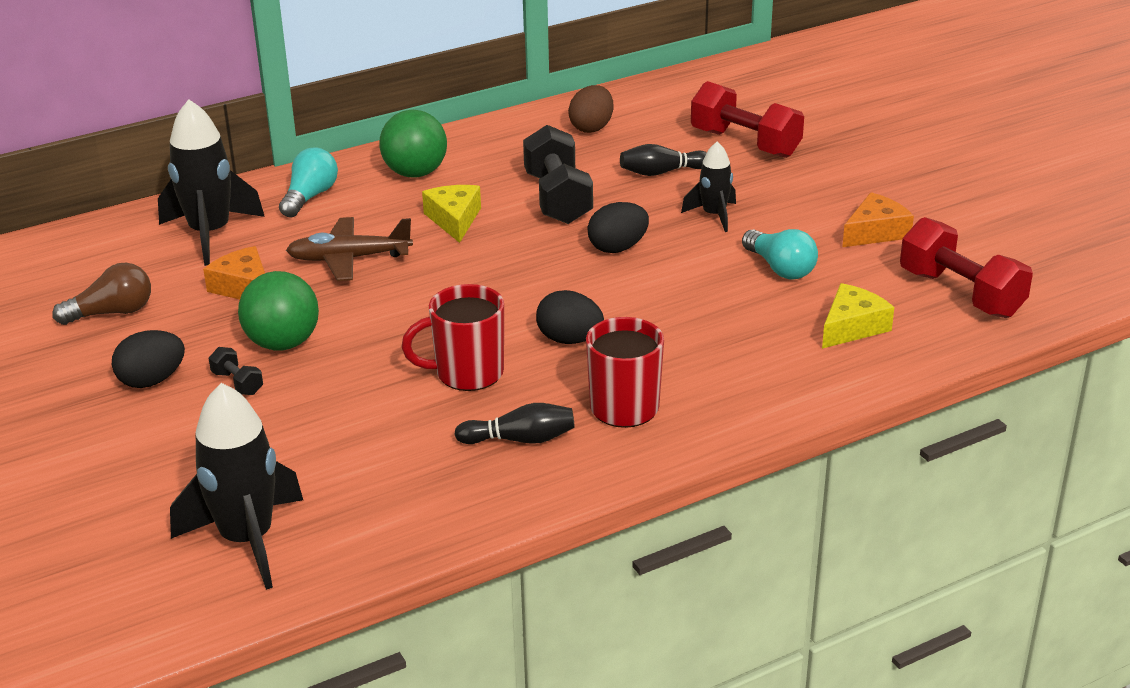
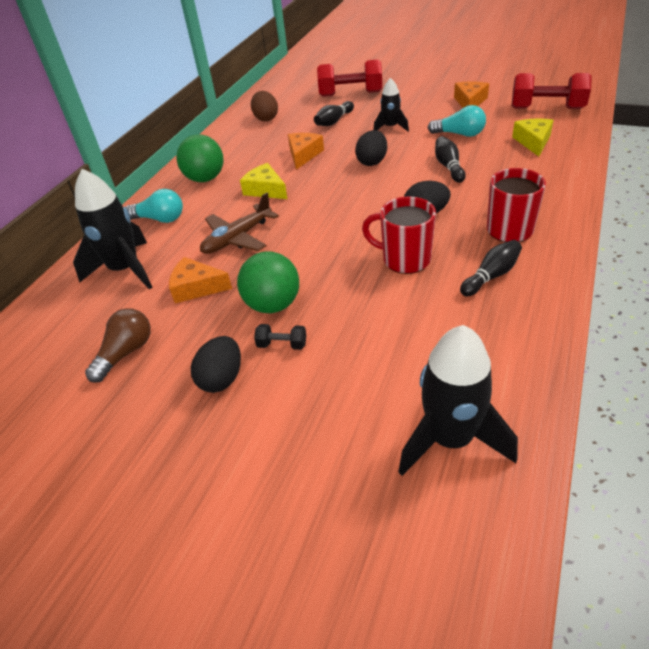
camera: 35 degrees left, 10 degrees up
(310, 197) = (160, 219): turquoise light bulb -> turquoise light bulb turned 120 degrees clockwise
(467, 373) = (404, 259): red mug -> red mug turned 75 degrees clockwise
(558, 199) = (303, 155): black dumbbell -> orange cheese
(692, 301) = (448, 166): none -> black bowling pin

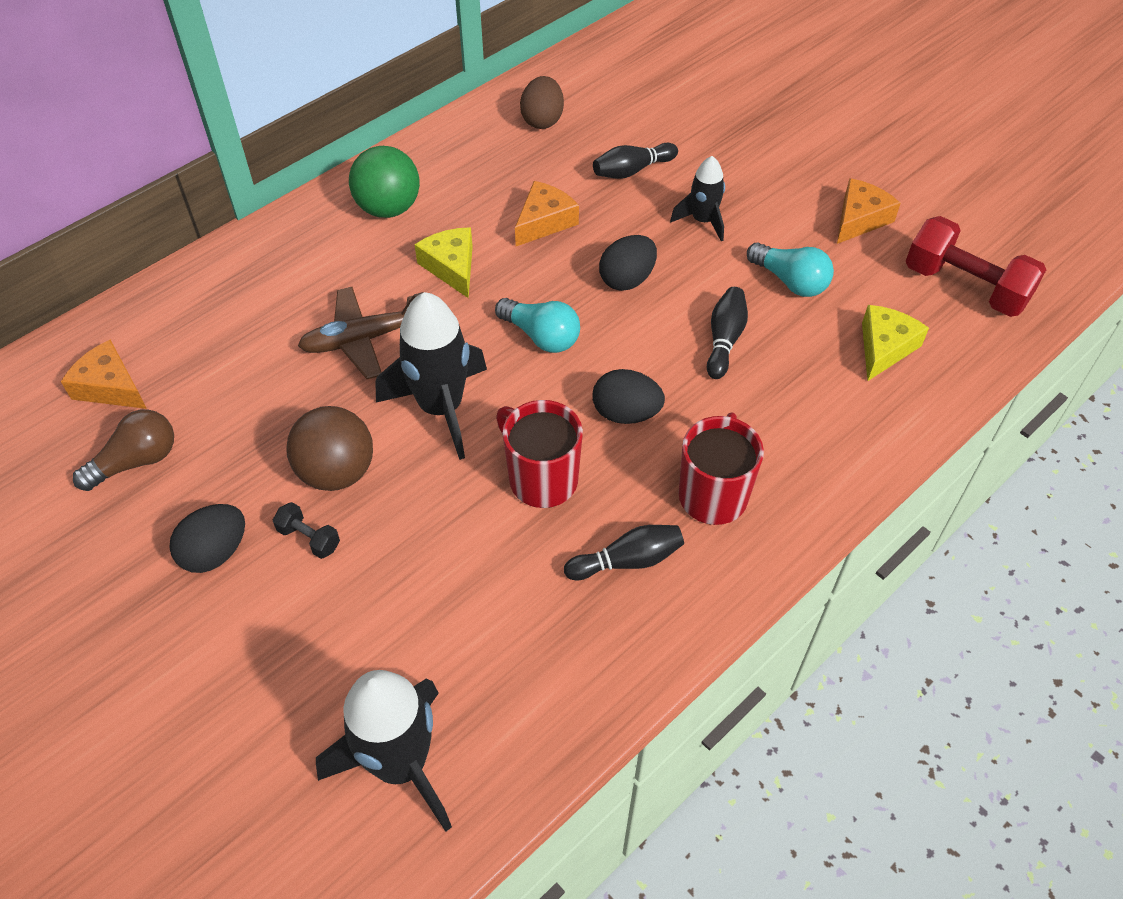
camera: 20 degrees right, 10 degrees up
(125, 270) = (204, 328): black rocket -> black rocket (441, 408)
(160, 219) = (291, 258): turquoise light bulb -> turquoise light bulb (541, 336)
(196, 287) = (267, 399): orange cheese -> orange cheese (110, 387)
(273, 305) = (337, 472): green ball -> brown ball
(350, 94) = (697, 120): red dumbbell -> none

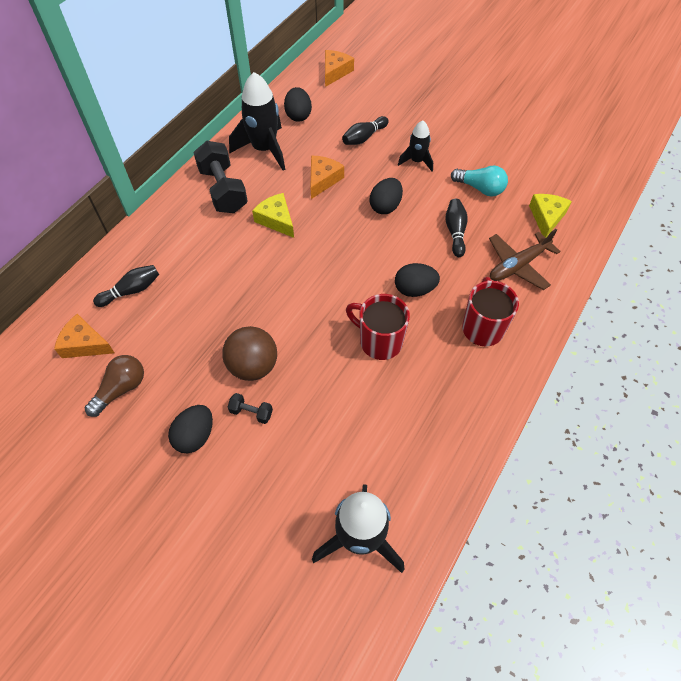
camera: 15 degrees left, 5 degrees up
(363, 339) = (238, 278): brown plane -> brown plane (518, 265)
(388, 208) = (223, 190): green ball -> black dumbbell
(441, 408) = (303, 310): black rocket -> black rocket (264, 149)
(541, 336) = (347, 252): turquoise light bulb -> none
(542, 120) = (298, 115): brown egg -> black egg
(627, 561) = (448, 379): black bowling pin -> black bowling pin (131, 291)
(859, 219) = (505, 143): orange cheese -> orange cheese (335, 72)
(965, 287) = (578, 172): red dumbbell -> none

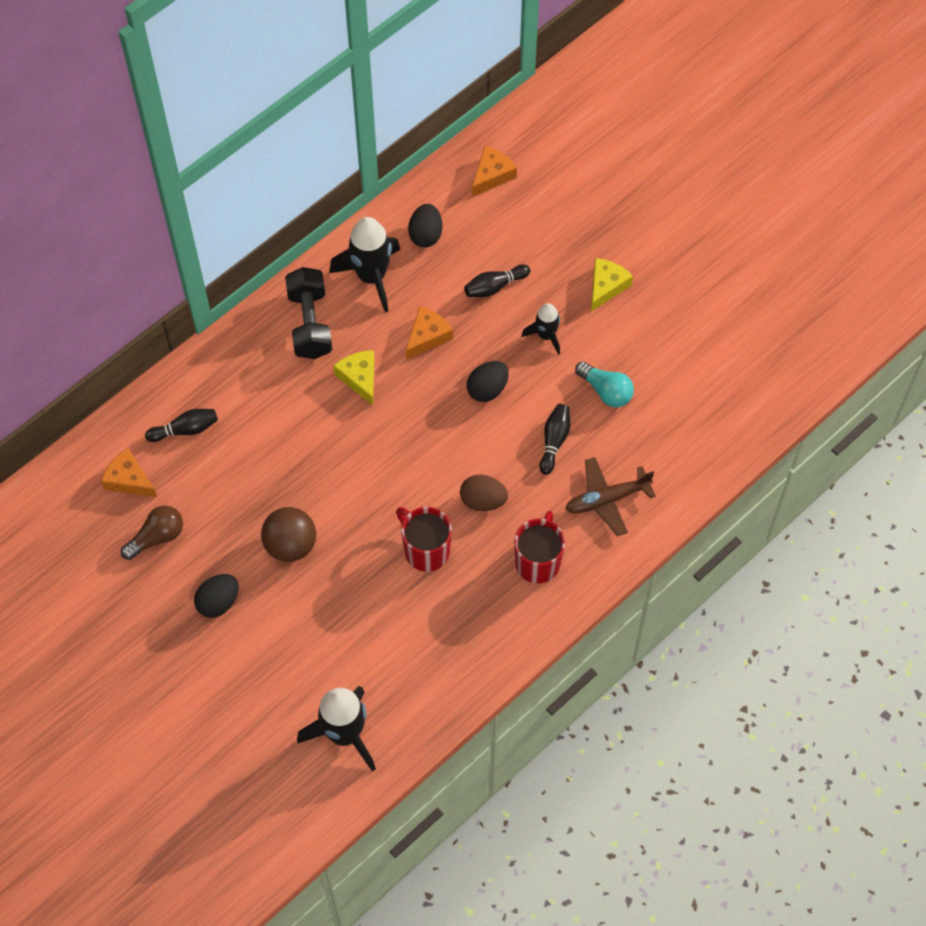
camera: 15 degrees right, 5 degrees up
(251, 412) = (277, 592): black dumbbell -> none
(414, 289) = (483, 500): black egg -> brown egg
(546, 217) = (666, 448): yellow cheese -> yellow cheese (606, 286)

